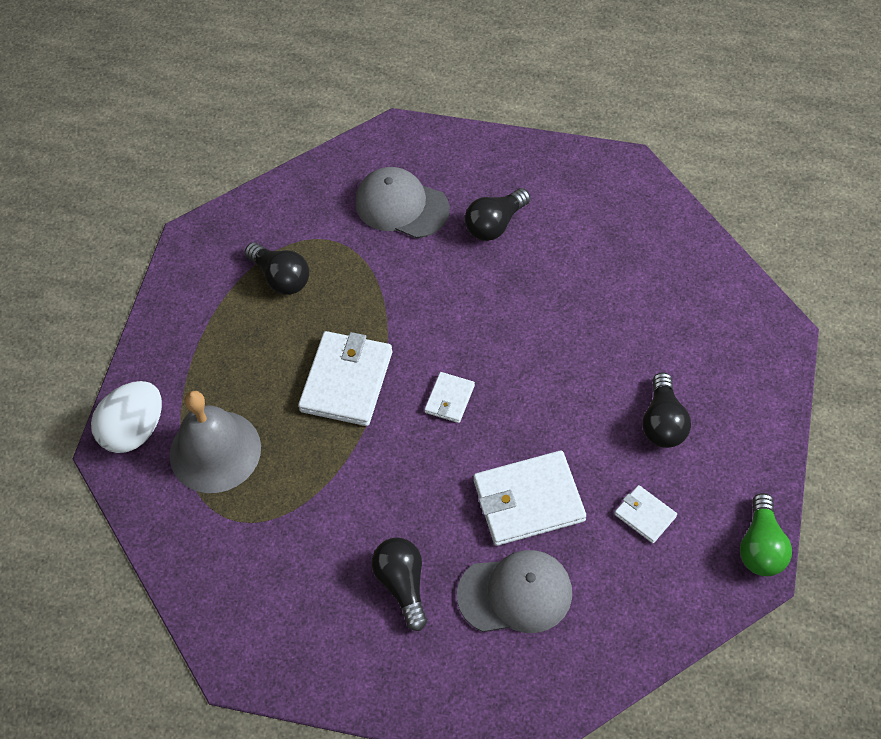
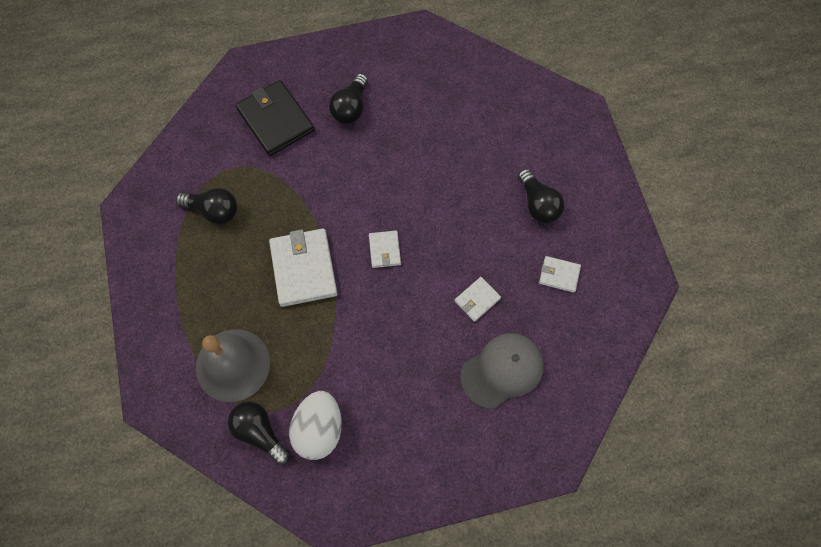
camera: 30 degrees left, 10 degrees up
(134, 430) = (161, 377): white egg -> white egg (319, 429)
(401, 206) = (275, 120): grey cap -> black wallet
(402, 584) = (422, 401): black light bulb -> black light bulb (259, 432)
(529, 501) = (477, 300): white wallet -> white wallet, size x0.51
(761, 546) = (643, 263): green light bulb -> none

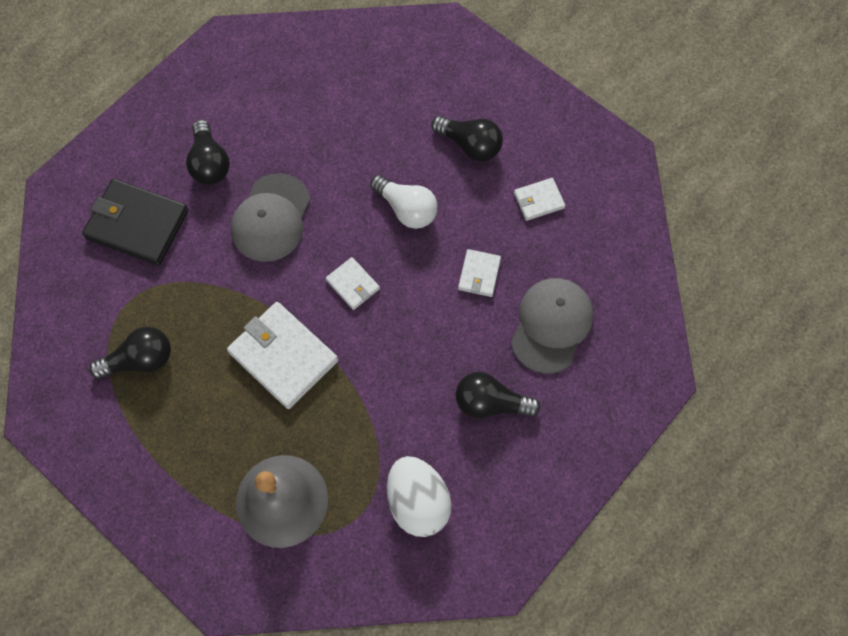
camera: 35 degrees left, 0 degrees up
(259, 432) = (360, 546): black light bulb -> black light bulb (490, 403)
(363, 170) = (271, 218): none -> grey cap
(459, 221) = (406, 209): none -> white light bulb

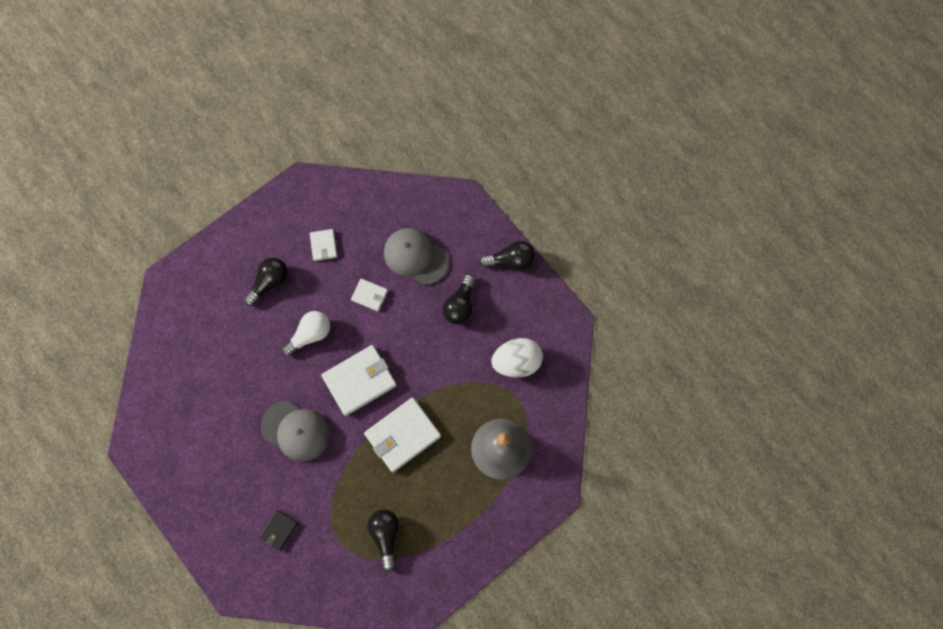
camera: 80 degrees left, 5 degrees up
(137, 224) = (279, 530): black wallet -> black wallet, size x0.51
(210, 163) = (240, 471): black light bulb -> black light bulb (511, 261)
(353, 284) = (359, 381): white wallet -> white wallet, size x1.95

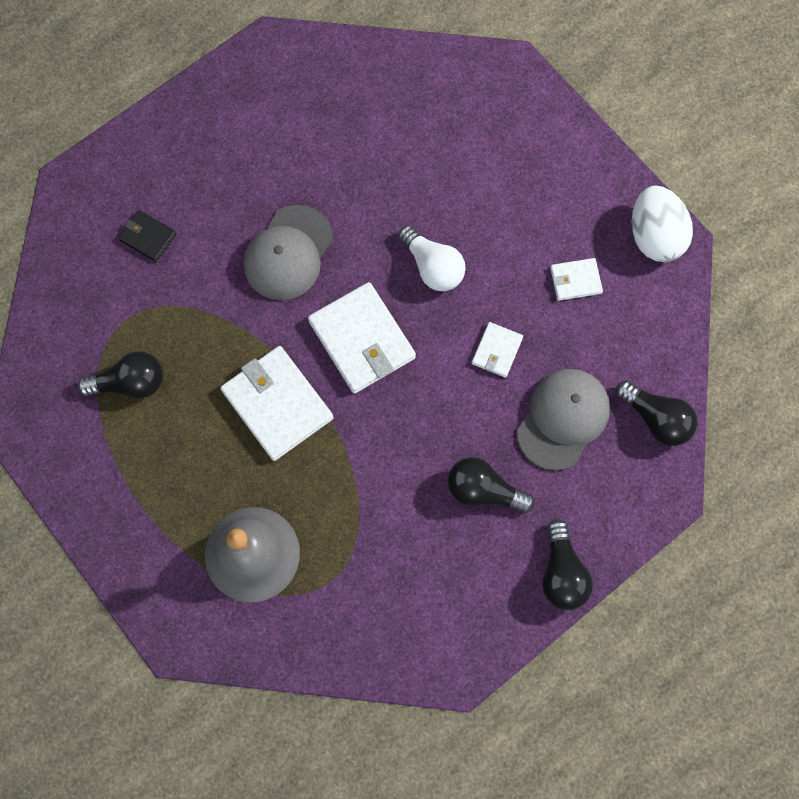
camera: 90 degrees right, 0 degrees up
(269, 283) = (513, 207): black light bulb -> black light bulb (656, 419)
(516, 362) = (390, 580): white egg -> white egg (654, 236)

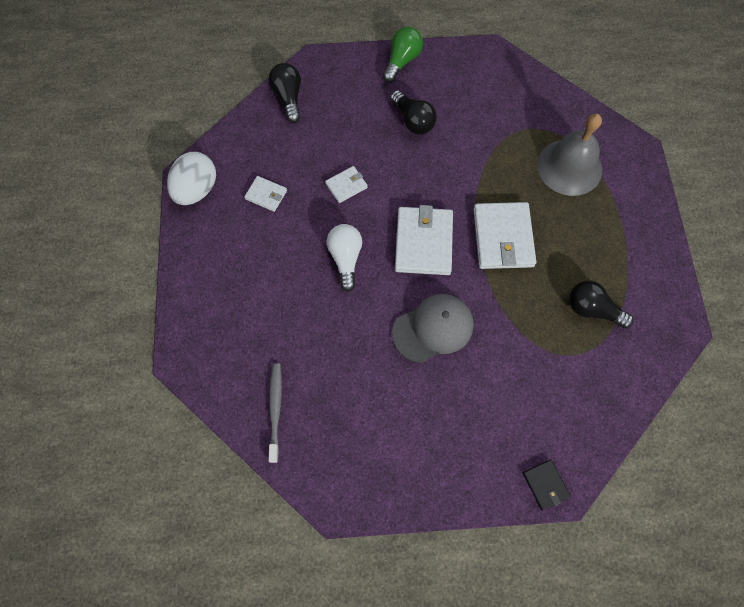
camera: 145 degrees left, 5 degrees down
(148, 237) = (525, 405): black wallet -> black wallet (545, 484)
(386, 82) = (275, 409): none -> grey toothbrush
(562, 572) = (402, 61): black light bulb -> green light bulb
(563, 419) = (339, 128): grey cap -> none

